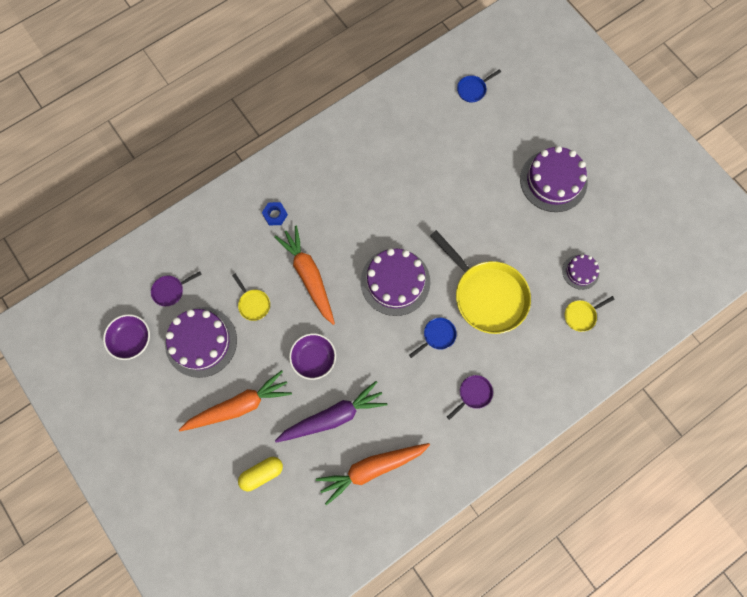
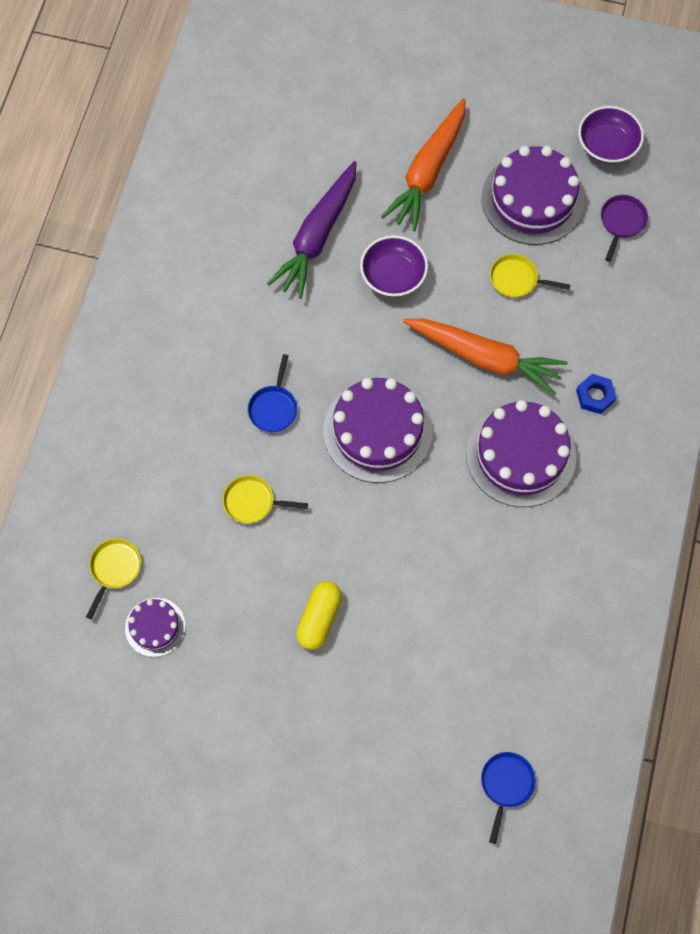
camera: 140 degrees right, 5 degrees down
(262, 473) = (342, 131): yellow capsule -> yellow capsule (319, 618)
(372, 468) = (230, 219): orange carrot -> none
(473, 394) = (179, 376): purple pan -> none
(486, 295) = (252, 502): yellow pan -> yellow pan, size x0.43
(553, 181) = (284, 731): purple cake -> purple cake (521, 455)

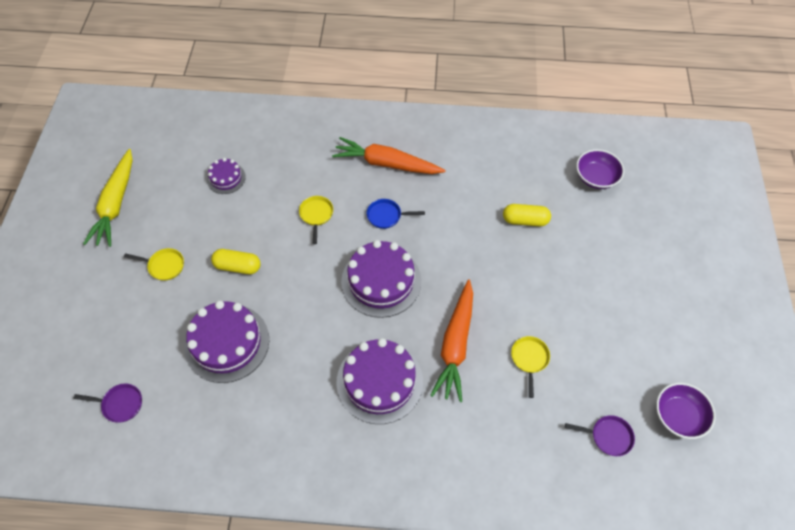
camera: 80 degrees right, 10 degrees down
(114, 569) = (262, 151): yellow pan -> yellow pan (164, 266)
(168, 799) = (116, 204): none -> yellow carrot
(317, 236) = (525, 220): purple carrot -> yellow capsule
(393, 276) = (507, 273): purple bowl -> purple bowl (596, 177)
(428, 171) = (603, 283): orange carrot -> orange carrot (387, 164)
(506, 785) = (120, 404): blue pan -> purple pan
(532, 199) = (605, 362): purple cake -> purple cake (227, 343)
(595, 396) = (441, 432): blue nut -> none

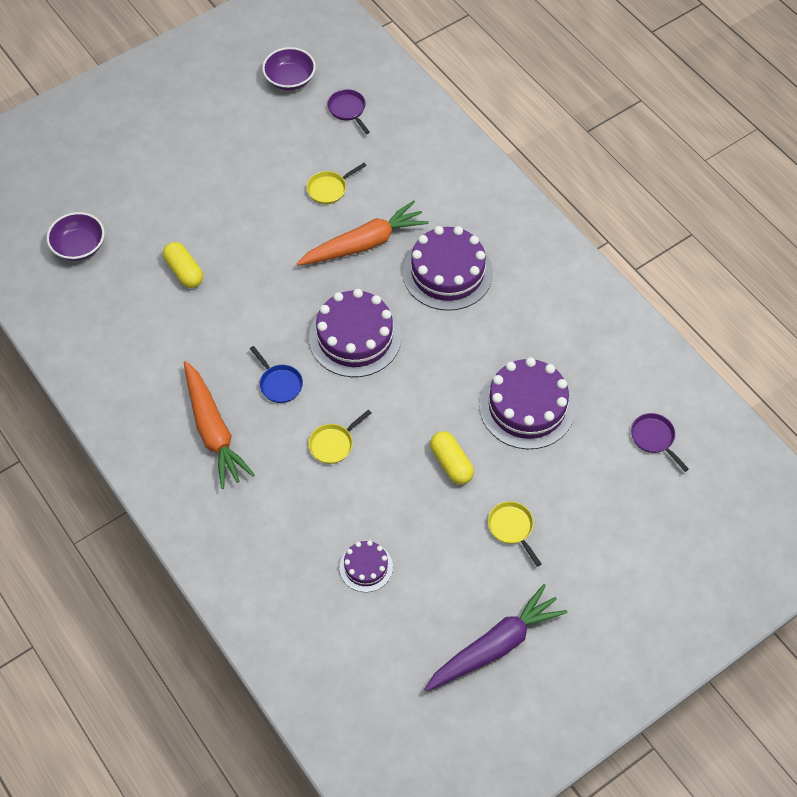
camera: 130 degrees left, 0 degrees up
(116, 204) = (495, 646): yellow carrot -> purple carrot

